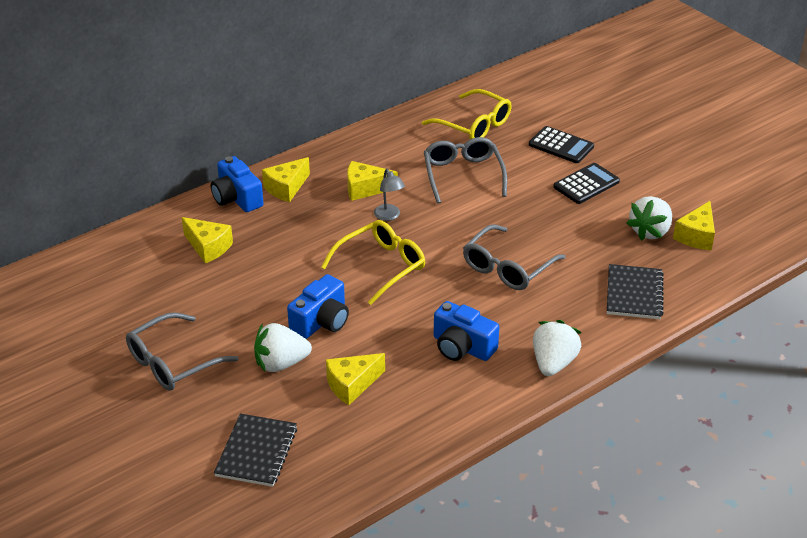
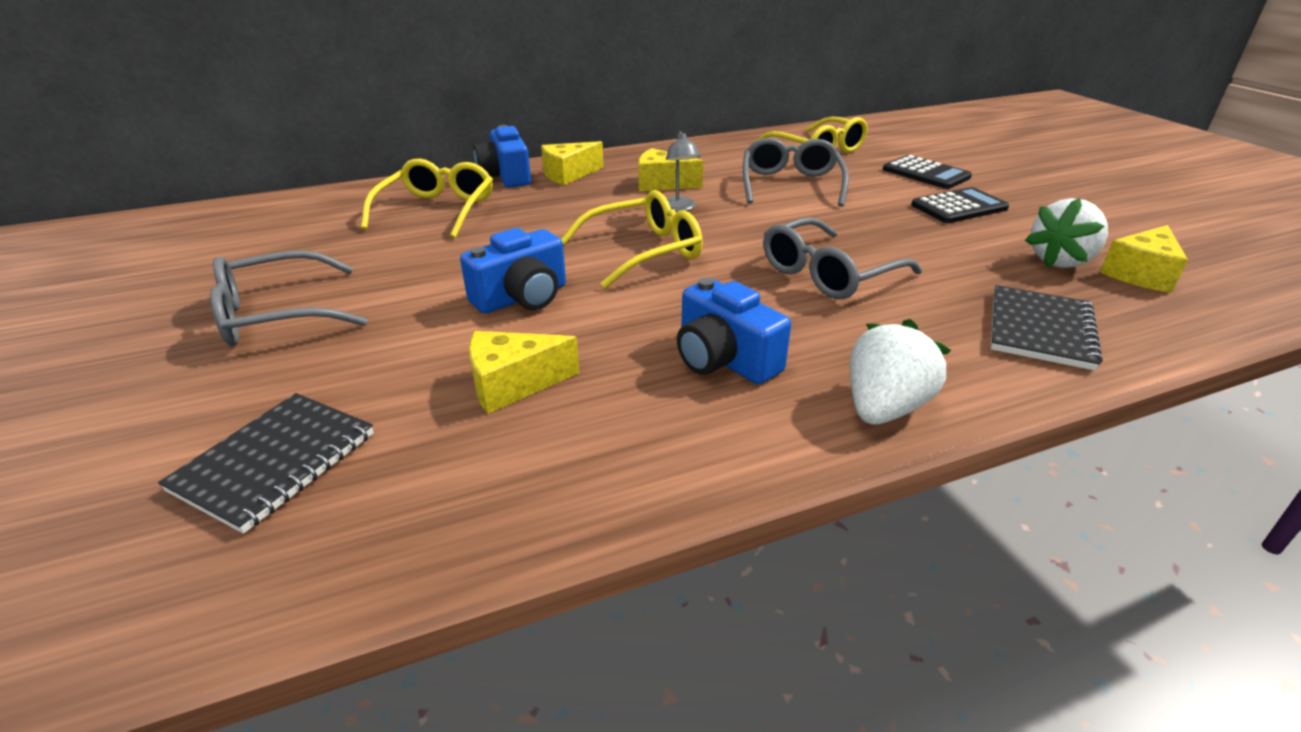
camera: 15 degrees right, 5 degrees down
(208, 247) = (437, 210): yellow cheese -> yellow glasses
(281, 363) = (425, 338): white strawberry -> none

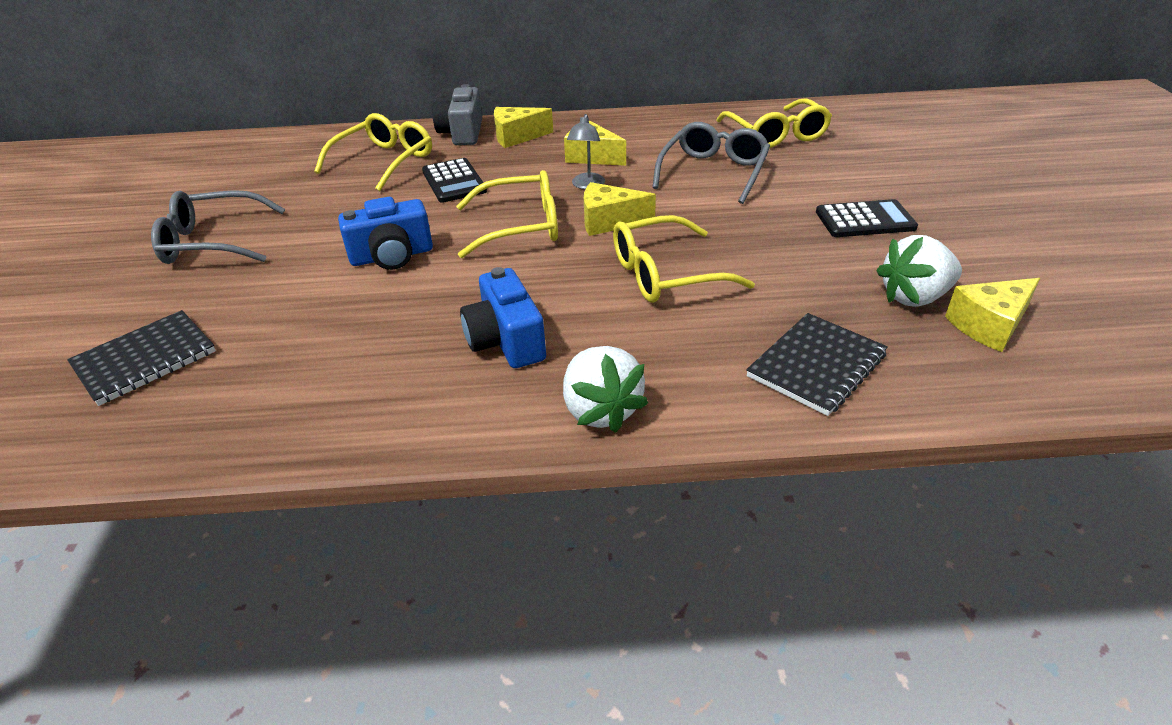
camera: 20 degrees right, 5 degrees up
(506, 176) = (462, 133): blue camera -> grey camera
(513, 384) = (333, 331): yellow cheese -> yellow cheese (609, 221)
(828, 273) = (666, 274): grey glasses -> yellow glasses
(884, 408) = (600, 410): white strawberry -> white strawberry turned 105 degrees clockwise
(926, 173) = (867, 176): black calculator -> black calculator (454, 181)

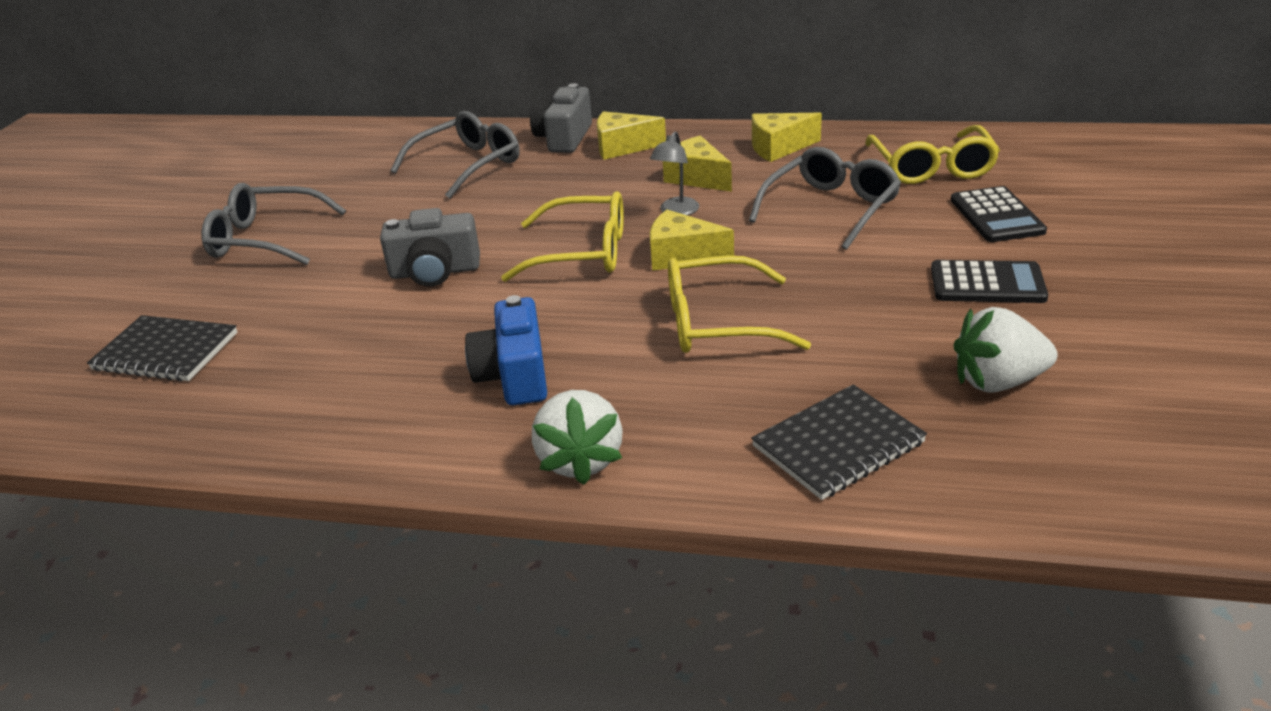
camera: 15 degrees right, 5 degrees down
(145, 359) = (166, 352): black notebook -> black notebook turned 45 degrees clockwise
(384, 161) = (467, 165): yellow glasses -> grey glasses
(392, 256) = (435, 272): blue camera -> grey camera
(454, 181) = (532, 194): black calculator -> black calculator (996, 216)
(989, 325) = (1072, 425): yellow cheese -> yellow cheese (778, 148)

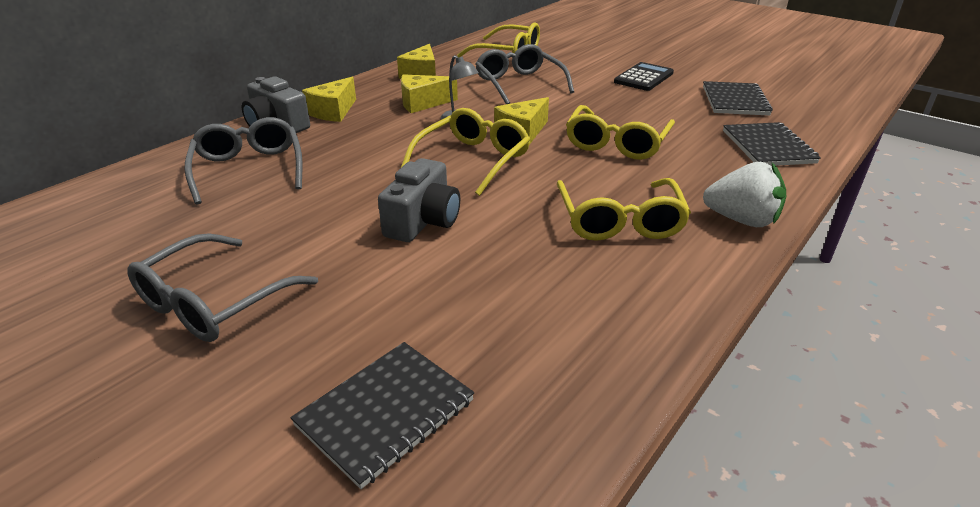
camera: 65 degrees left, 0 degrees up
(514, 375) = (619, 221): blue camera -> yellow glasses
(996, 216) = (579, 57): black calculator -> none
(998, 382) = (734, 101): white strawberry -> black notebook

